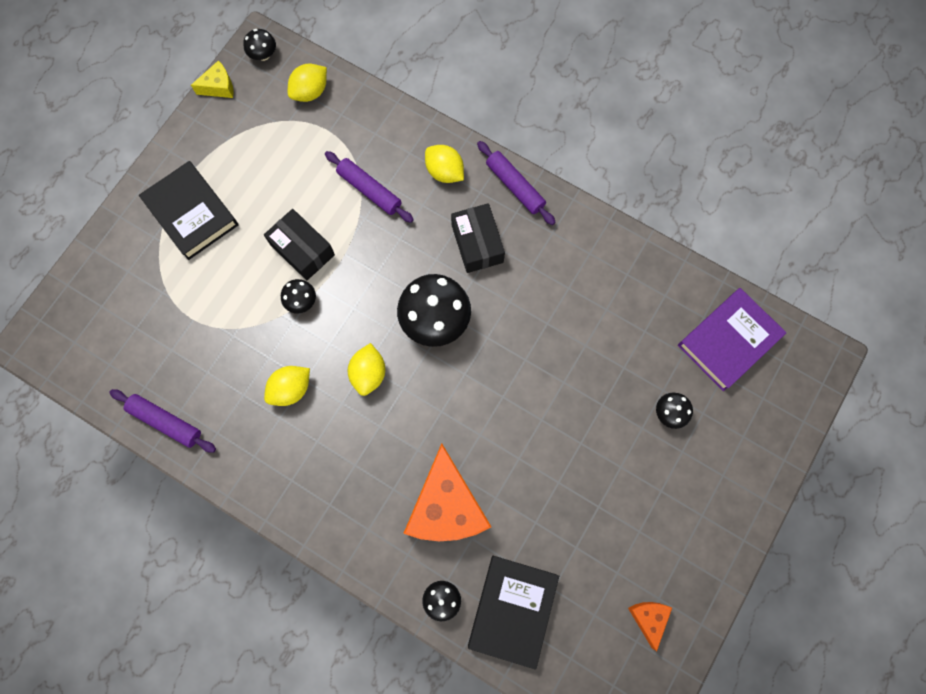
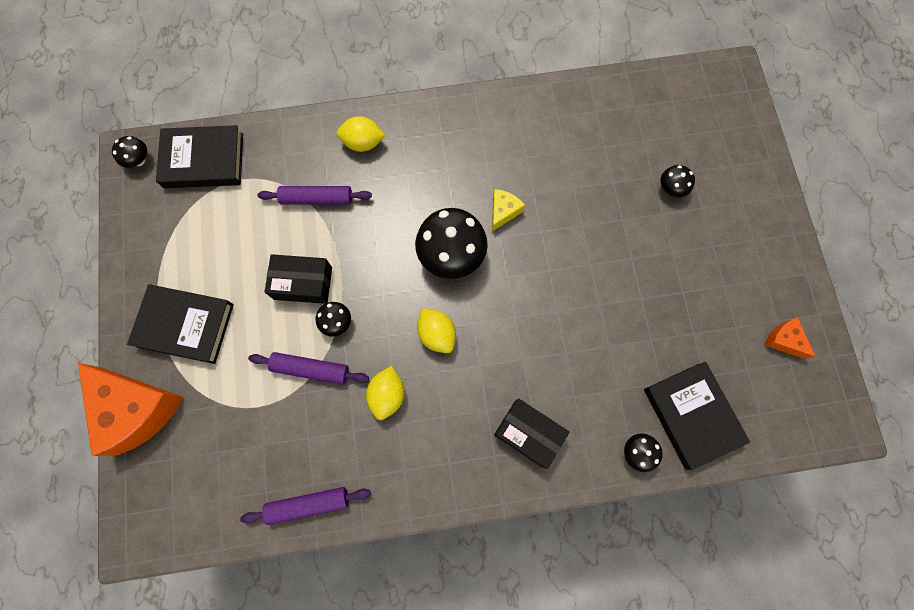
camera: 40 degrees left, 0 degrees up
(219, 87) = (122, 211): yellow cheese -> yellow cheese (503, 211)
(310, 92) = (204, 160): yellow lemon -> black book
(446, 506) = (580, 382): orange cheese -> orange cheese (137, 409)
(477, 243) = (433, 176): black box -> black box (528, 433)
(515, 186) = (424, 115): purple rolling pin -> purple rolling pin (311, 369)
(728, 341) = (665, 109): purple book -> none

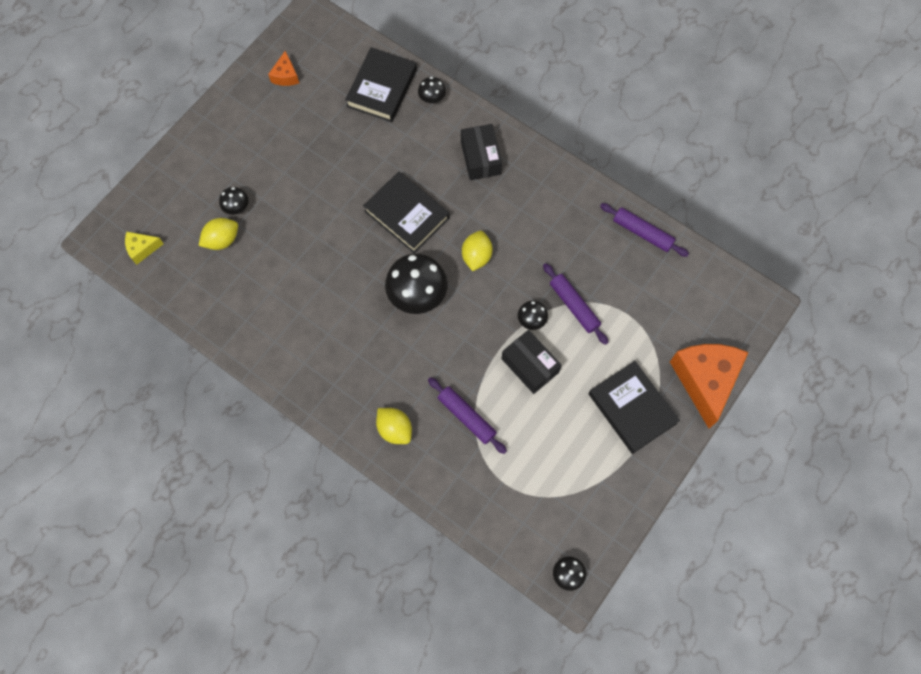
camera: 135 degrees left, 5 degrees down
(204, 160) = (520, 526): black book -> black book (406, 215)
(387, 394) = (541, 249): yellow lemon -> yellow lemon (222, 240)
(503, 211) = (355, 291): yellow cheese -> yellow cheese (142, 249)

